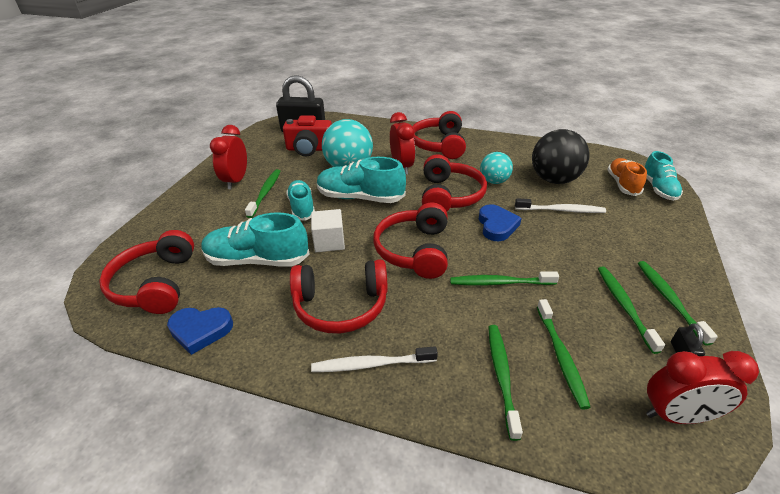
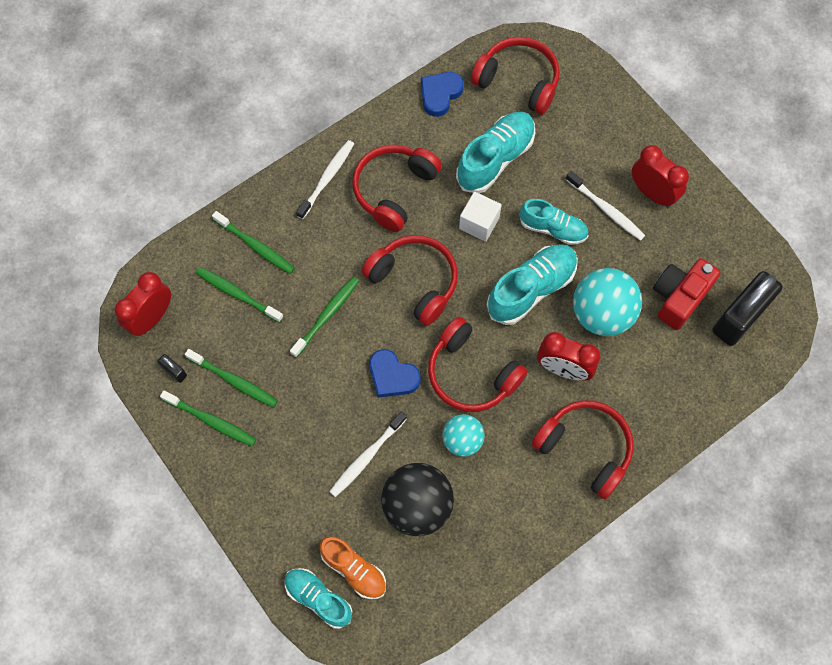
camera: 125 degrees right, 30 degrees up
(265, 193) = (606, 210): green toothbrush -> white toothbrush

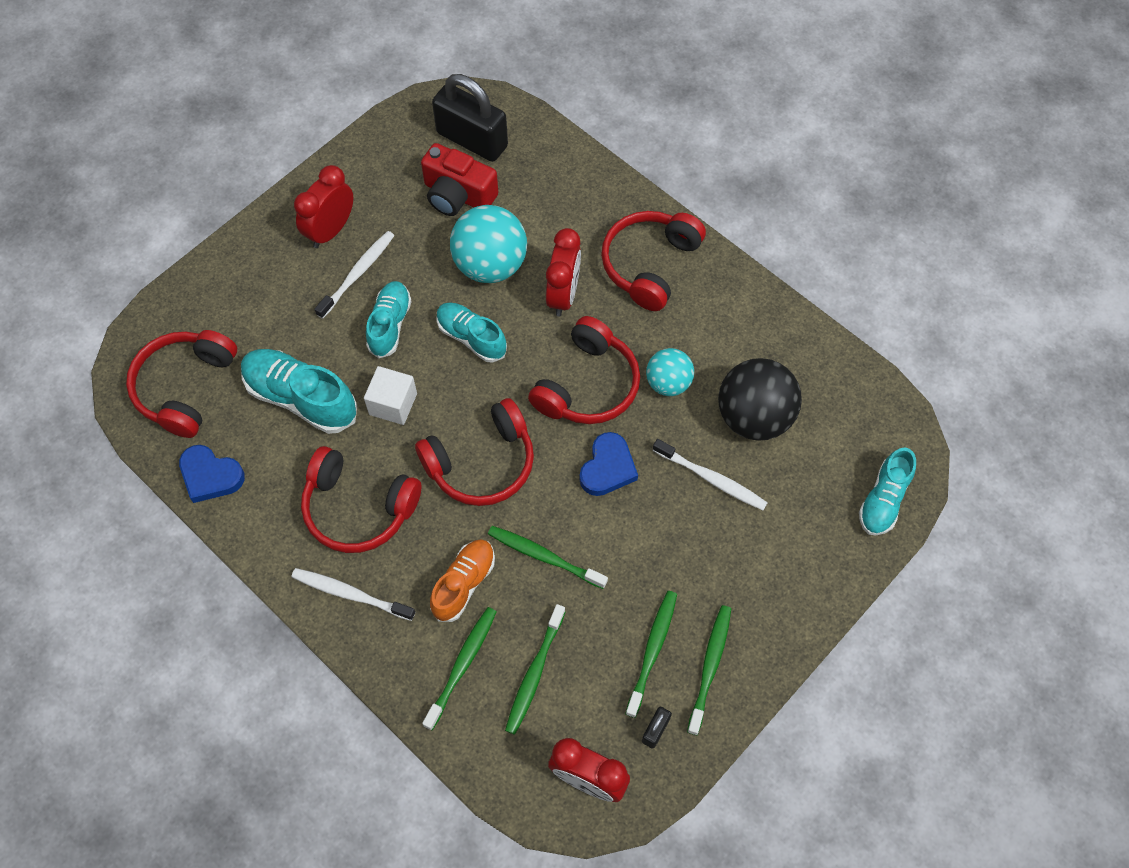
camera: 100 degrees left, 5 degrees down
(354, 570) = (842, 469): orange shoe -> orange shoe (464, 584)
(415, 281) = (482, 463): red headphones -> red headphones turned 150 degrees counterclockwise
(531, 289) = (471, 337): turquoise shoe -> turquoise shoe, size x0.66

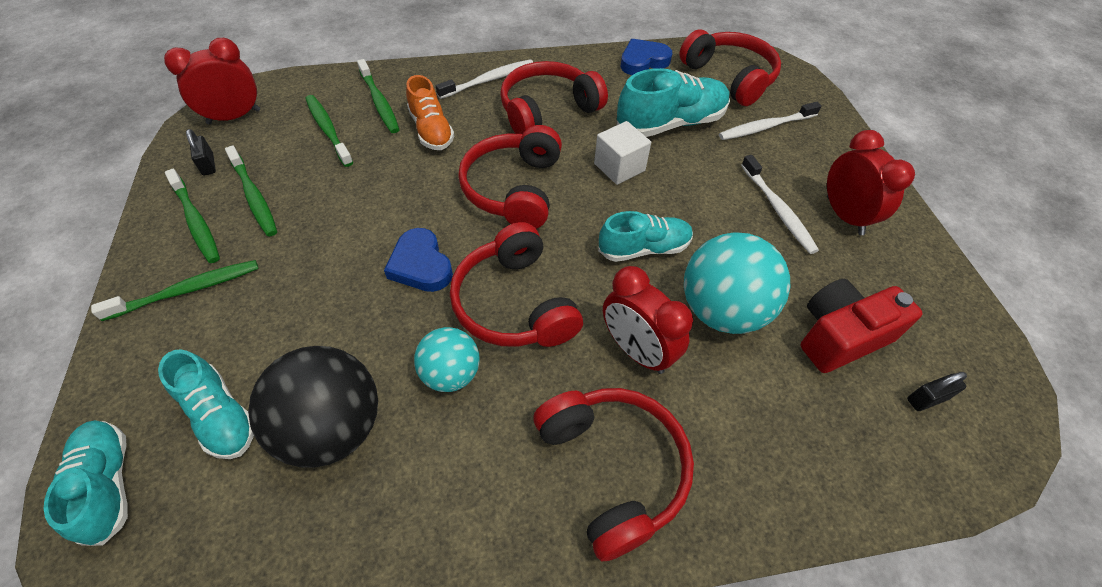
camera: 125 degrees right, 10 degrees down
(390, 325) = (702, 203): turquoise shoe -> turquoise shoe (220, 415)
(472, 140) = (927, 399): black padlock -> black padlock, size x0.41
(544, 556) = (398, 181): green toothbrush -> green toothbrush (187, 290)
(711, 479) = (321, 336): white toothbrush -> white toothbrush (765, 127)

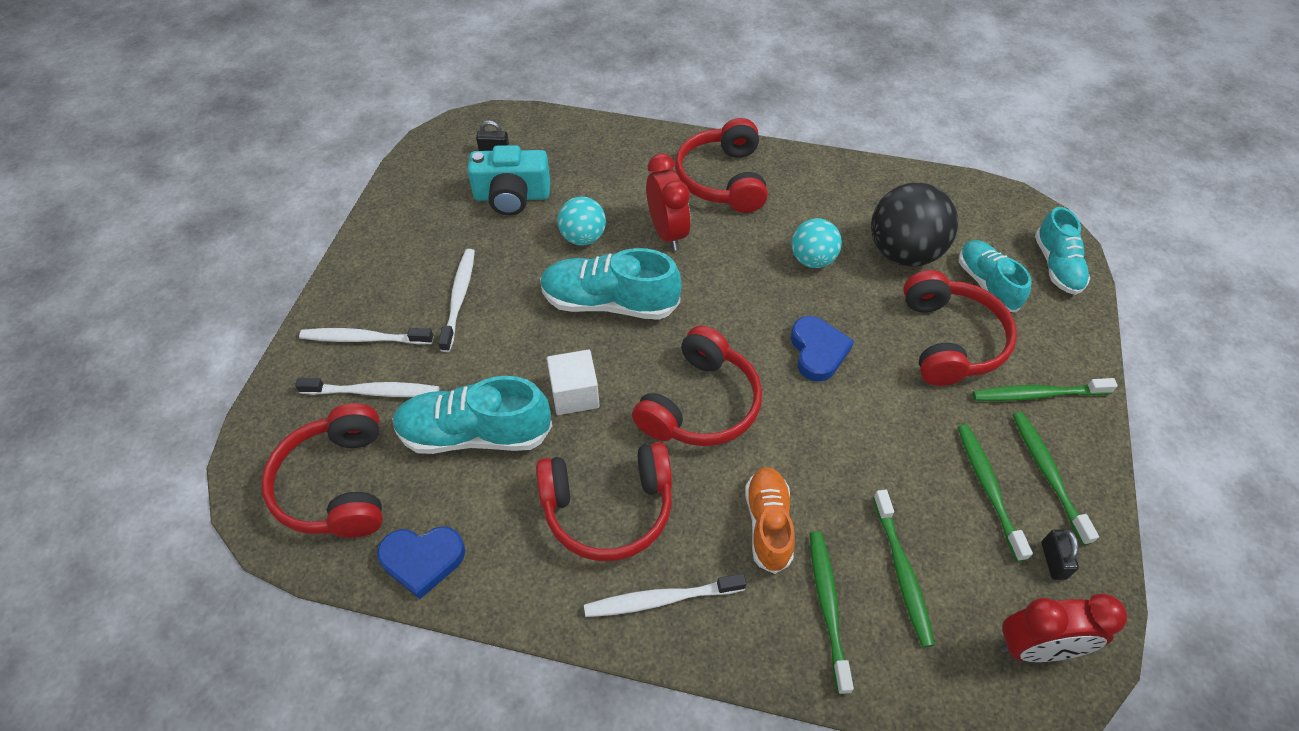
camera: 155 degrees left, 0 degrees up
(514, 303) = (745, 293): red headphones -> red headphones (950, 340)
(644, 248) = (609, 302): turquoise shoe -> turquoise shoe, size x1.51
(721, 310) = (583, 237): turquoise ball -> turquoise ball, size x0.60
(814, 157) = (364, 338): none -> white toothbrush
(840, 336) = (512, 196): red camera -> turquoise camera
(844, 216) = (406, 274): red clock -> none

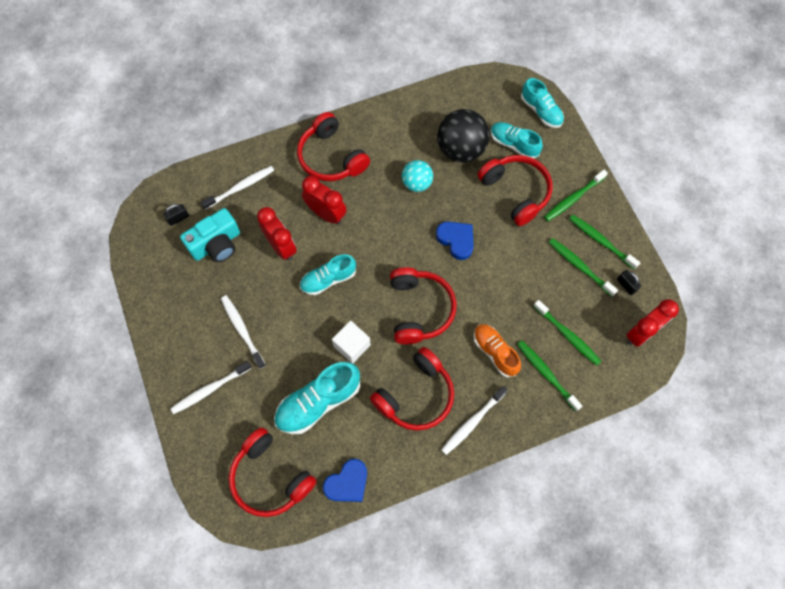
camera: 35 degrees left, 15 degrees up
(373, 392) = (244, 416): white toothbrush -> white toothbrush (240, 187)
(583, 237) = (281, 246): turquoise ball -> red clock
(609, 302) = (328, 279): turquoise shoe -> turquoise shoe, size x0.66

